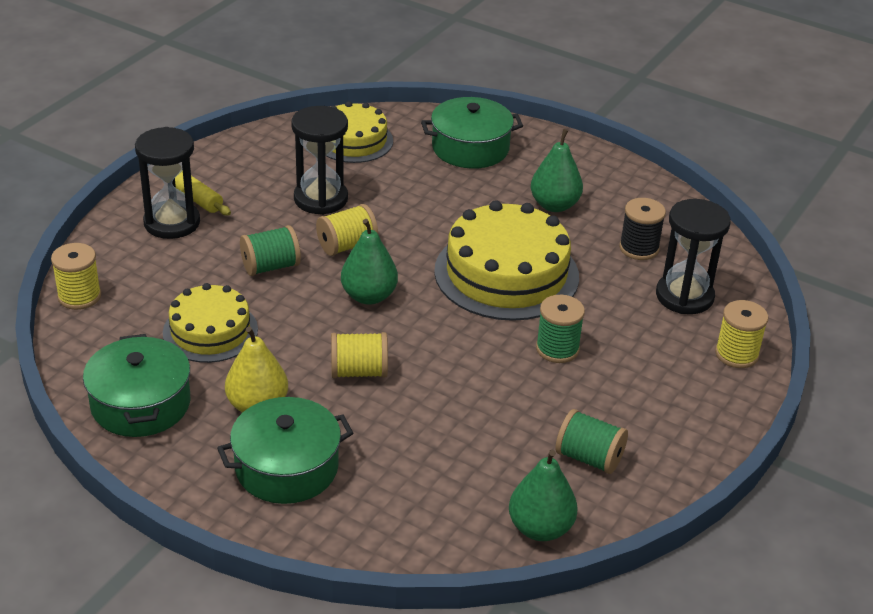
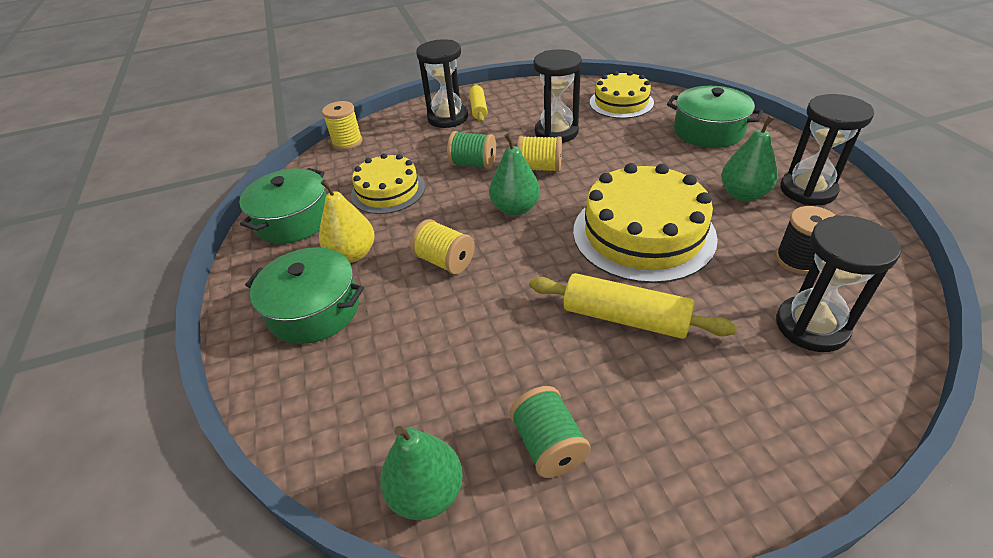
camera: 45 degrees right, 5 degrees up
(557, 349) = (625, 318): green spool -> yellow rolling pin
(600, 182) = (808, 190): none -> black hourglass
(736, 354) = (826, 419): yellow spool -> none

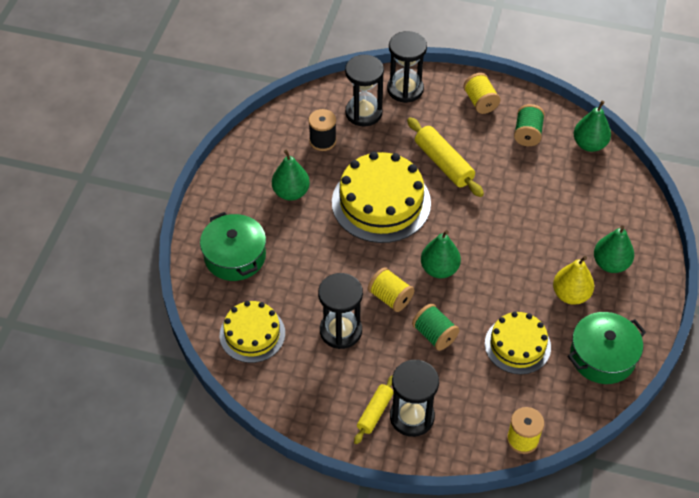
camera: 150 degrees left, 10 degrees up
(314, 310) = (610, 264): green pot -> green pear
(445, 261) = (514, 253): yellow spool -> yellow spool (480, 102)
(808, 190) = (252, 173): black hourglass -> black hourglass (405, 89)

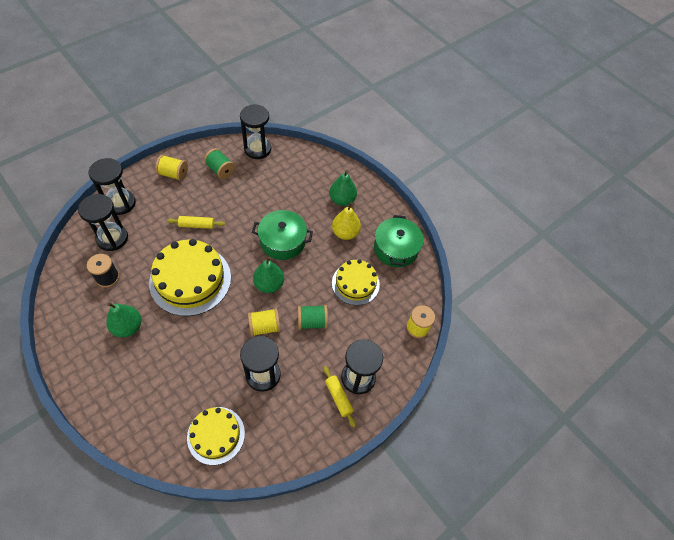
camera: 60 degrees left, 5 degrees up
(235, 256) = (142, 402): green pot -> green pot (282, 241)
(444, 163) = (197, 225): yellow rolling pin -> yellow rolling pin, size x0.61
(589, 144) = (257, 149): green pear -> black hourglass

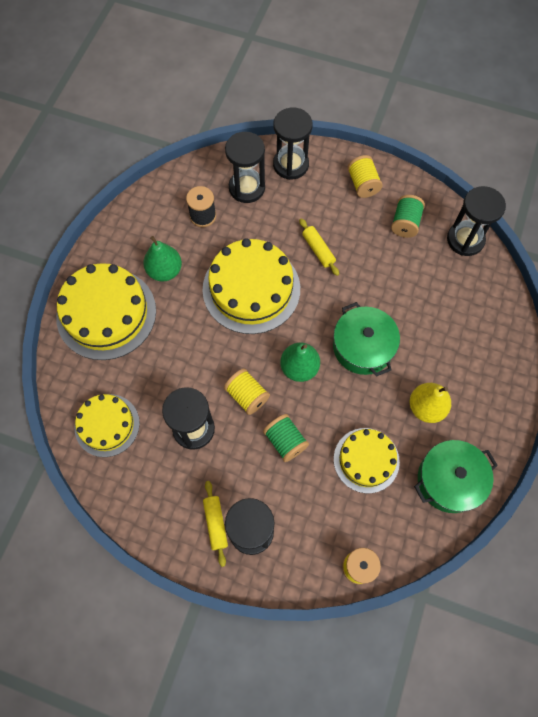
camera: 65 degrees right, 10 degrees up
(126, 387) = (106, 313): none -> yellow cake
(338, 397) = (216, 523): yellow rolling pin -> yellow rolling pin turned 45 degrees counterclockwise
(342, 200) = (470, 376): green pear -> none

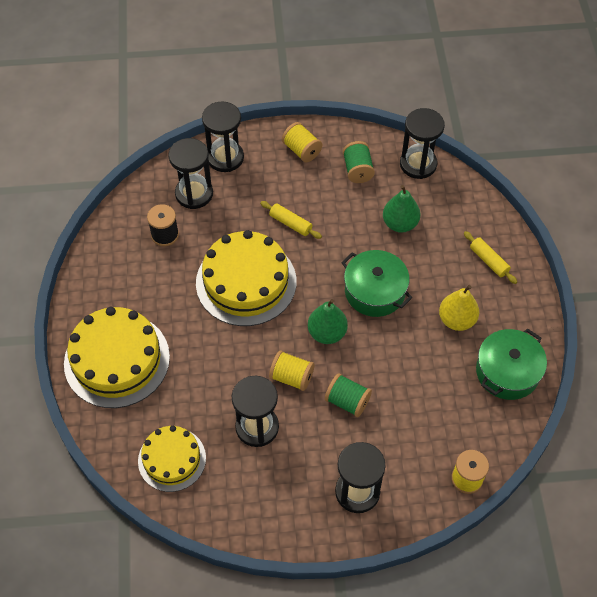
camera: 25 degrees left, 10 degrees down
(165, 271) = (154, 298): green pear -> green pear (400, 224)
(216, 523) = (321, 499): yellow rolling pin -> yellow rolling pin (489, 261)
(366, 460) = (427, 386): yellow cake -> none

